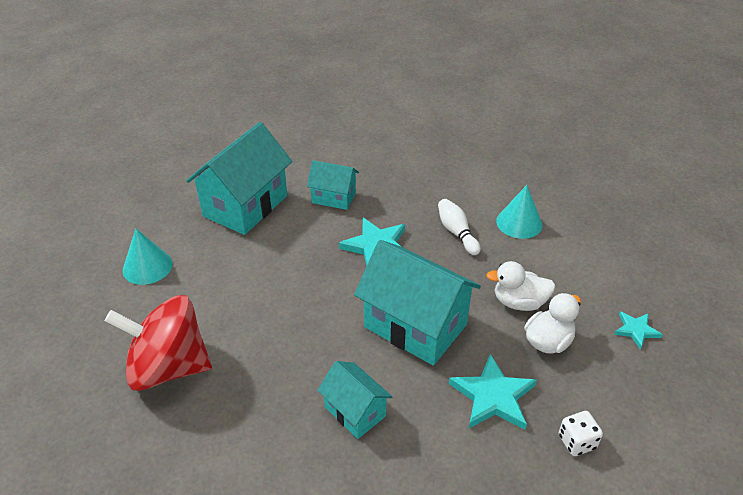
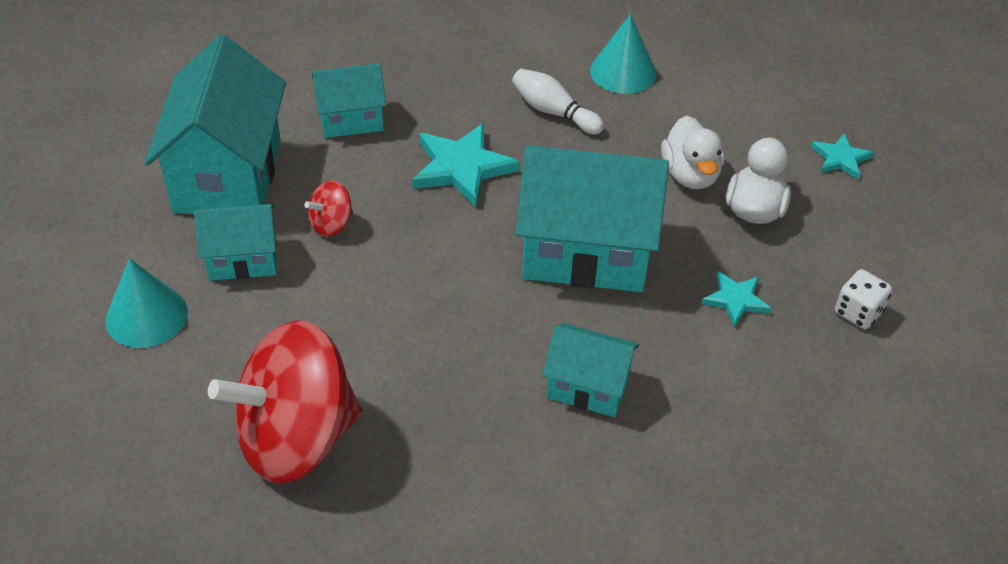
camera: 30 degrees left, 5 degrees up
(218, 254) = (243, 259): none -> turquoise house
(279, 252) = (331, 224): none -> red spinning top
(493, 396) = (735, 300): turquoise star -> turquoise star, size x0.57
(519, 302) = (690, 175): white duck -> white duck turned 75 degrees counterclockwise

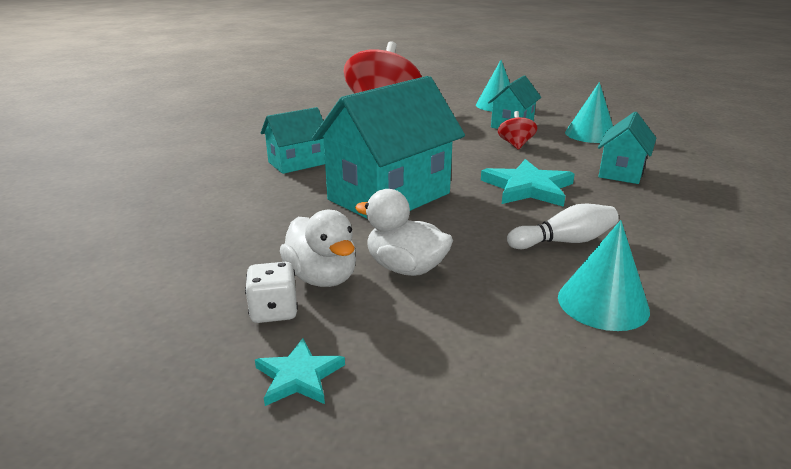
camera: 130 degrees right, 20 degrees down
(228, 175) = (590, 134): turquoise house -> turquoise cone
(735, 300) = (264, 225): turquoise star -> none
(858, 312) = (160, 266): white dice -> white dice (274, 311)

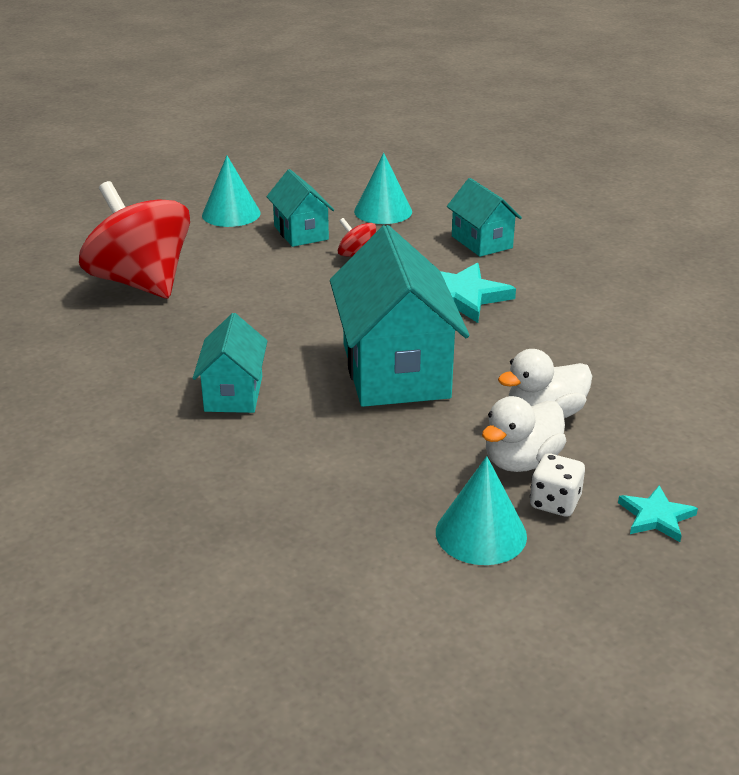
camera: 55 degrees left, 5 degrees up
(322, 278) = (521, 461): white duck -> white duck turned 135 degrees clockwise
(564, 241) = (573, 328): white bowling pin -> none
(603, 303) = (669, 356): turquoise cone -> turquoise cone (481, 533)

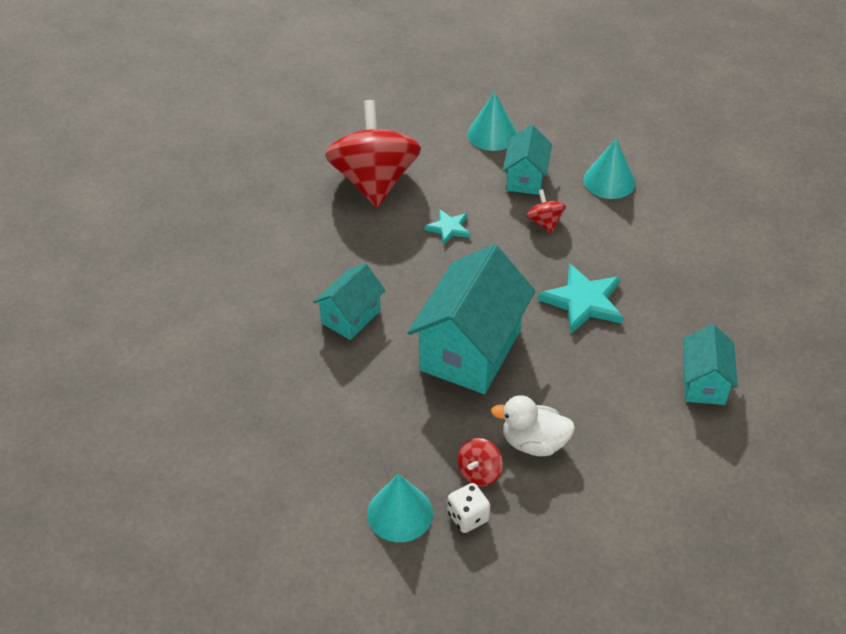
camera: 35 degrees right, 15 degrees up
(481, 242) = (655, 251): turquoise house -> turquoise house (704, 383)
(521, 461) = (479, 472): white duck -> red spinning top
(656, 516) = (521, 566): turquoise star -> turquoise star (448, 228)

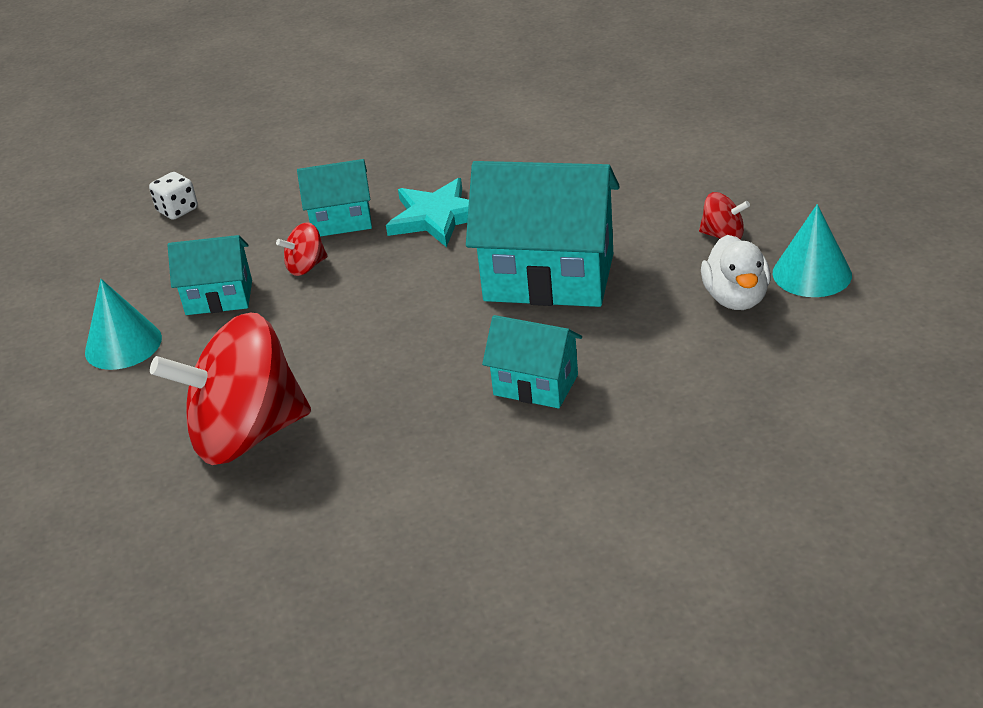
camera: 100 degrees left, 10 degrees down
(448, 228) = (336, 340): turquoise star -> none
(468, 517) = (784, 231): white dice -> white dice (177, 210)
(534, 443) = (662, 211): white duck -> white duck (736, 298)
(609, 181) = (216, 234): turquoise cone -> none
(704, 383) = (526, 132): turquoise house -> turquoise house (341, 221)

